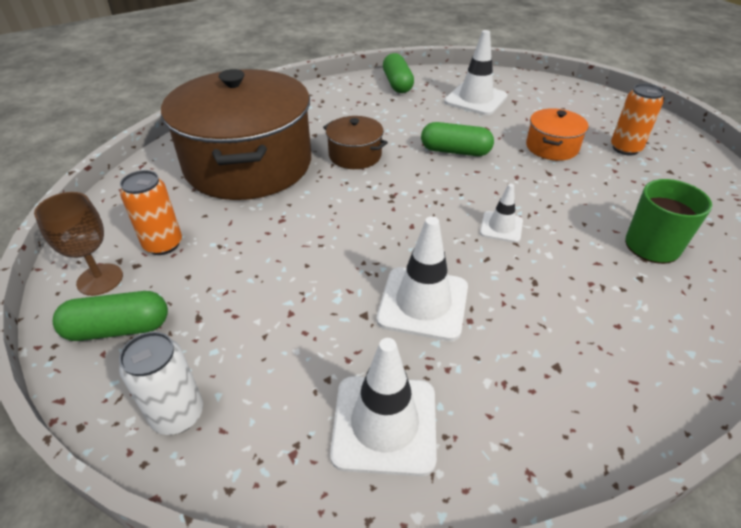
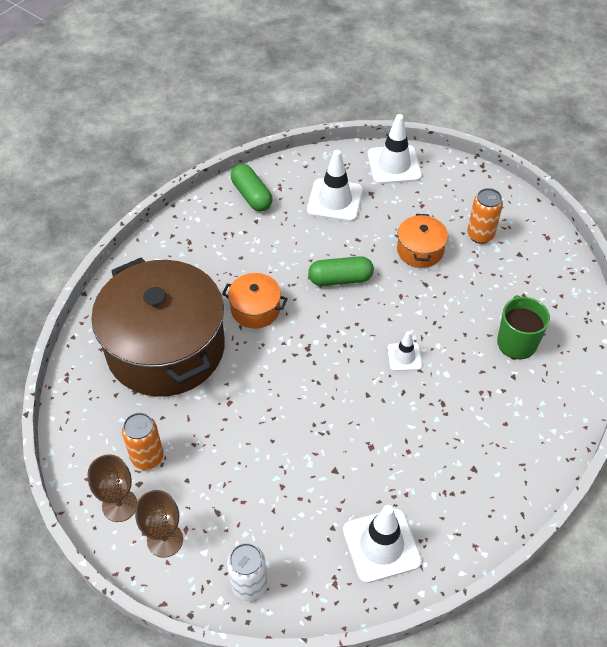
camera: 20 degrees left, 10 degrees up
(118, 328) = (165, 540): green capsule -> brown goblet
(355, 155) = (255, 309): brown pot -> orange pot
(423, 303) = (371, 447): white traffic cone -> white traffic cone (394, 165)

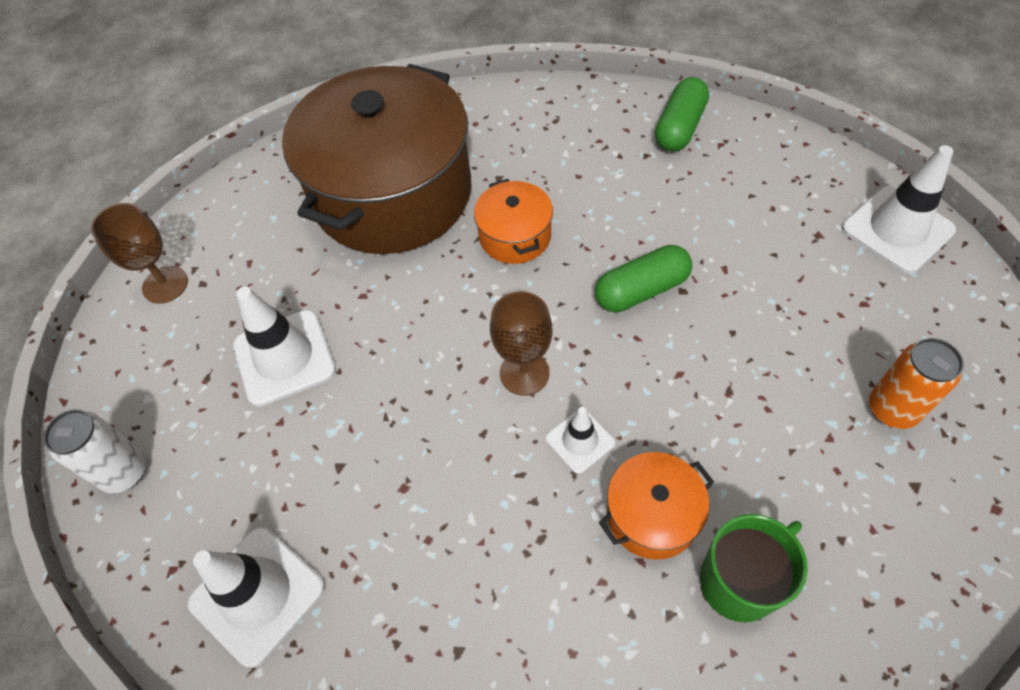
camera: 60 degrees right, 5 degrees up
(147, 457) = (239, 269): orange can -> none
(165, 540) = (143, 352): brown goblet -> brown goblet (524, 373)
(335, 200) = (762, 206): white traffic cone -> white traffic cone (284, 357)
(340, 279) = (641, 290): green capsule -> green capsule turned 75 degrees counterclockwise
(420, 250) = (781, 349): orange pot -> orange pot (652, 515)

